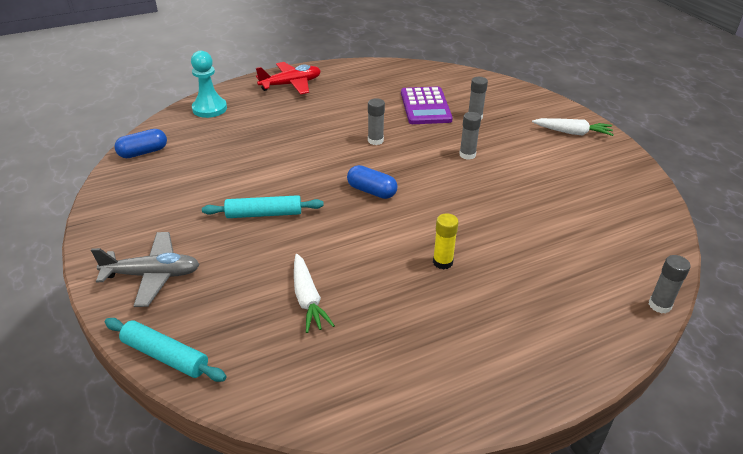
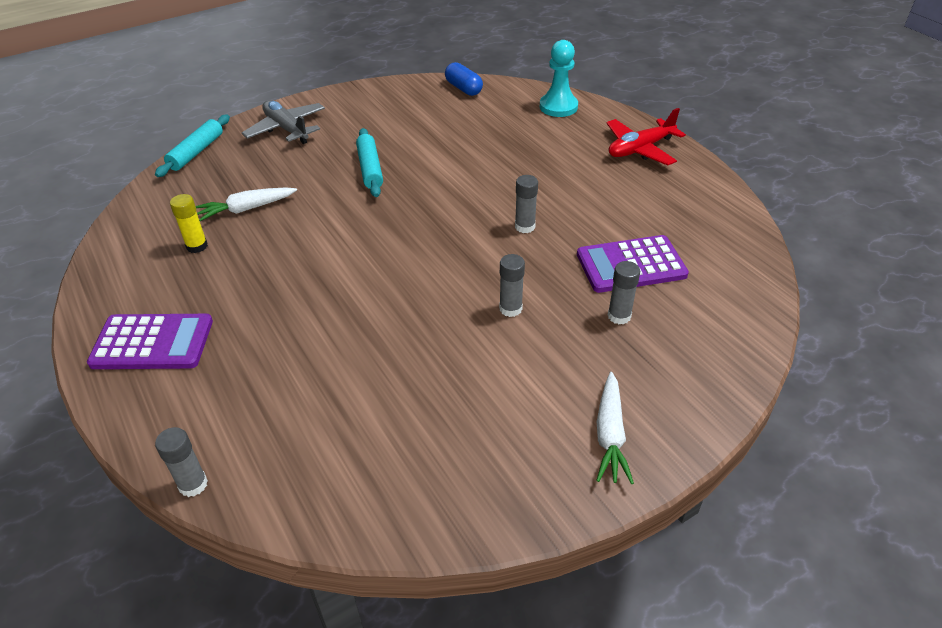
camera: 85 degrees right, 5 degrees up
(153, 275) = (286, 129): grey plane -> grey plane turned 150 degrees clockwise
(291, 84) = (640, 149): red plane -> red plane turned 90 degrees clockwise
(371, 191) = (415, 232): blue capsule -> none
(442, 262) = (290, 291): yellow glue stick -> yellow glue stick (197, 246)
(513, 351) = (152, 343): none -> purple calculator

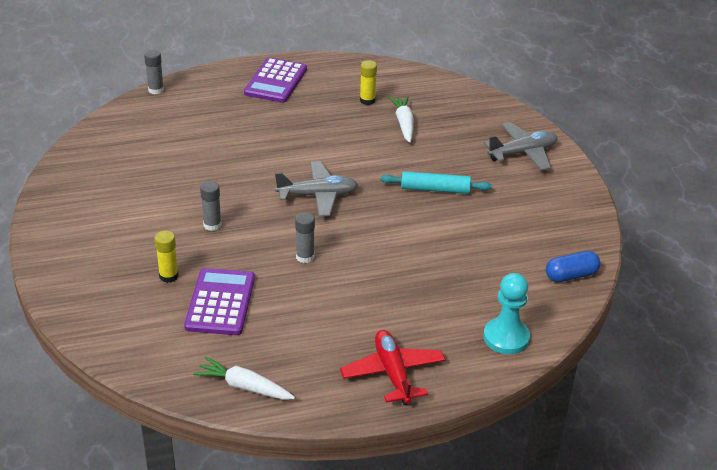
camera: 105 degrees right, 5 degrees down
(196, 152) = (500, 106): turquoise rolling pin -> none
(415, 241) = (318, 195): none -> grey plane
(610, 435) = (72, 237): white carrot -> white carrot (244, 386)
(619, 316) = (169, 276): grey glue stick -> yellow glue stick

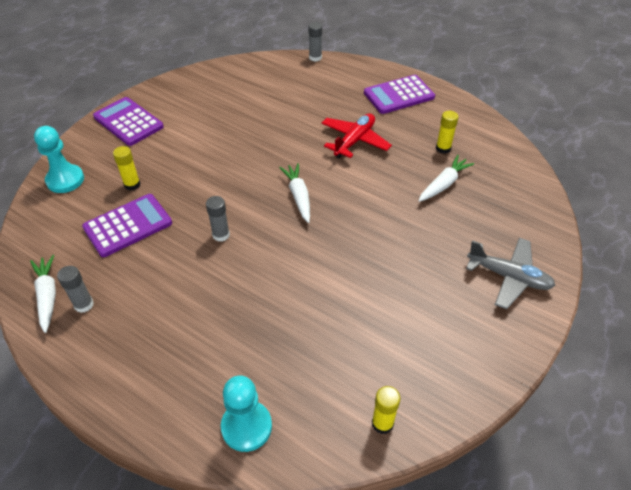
camera: 50 degrees right, 10 degrees up
(71, 237) = (128, 122): none -> purple calculator
(99, 314) = (65, 180): none -> turquoise pawn
(212, 225) = (206, 169): grey glue stick -> grey glue stick (84, 304)
(318, 195) = (298, 196): grey plane -> white carrot
(393, 373) = (132, 374): red plane -> red plane (354, 141)
(435, 189) = (387, 253): turquoise rolling pin -> none
(571, 276) = (382, 423): blue capsule -> yellow glue stick

